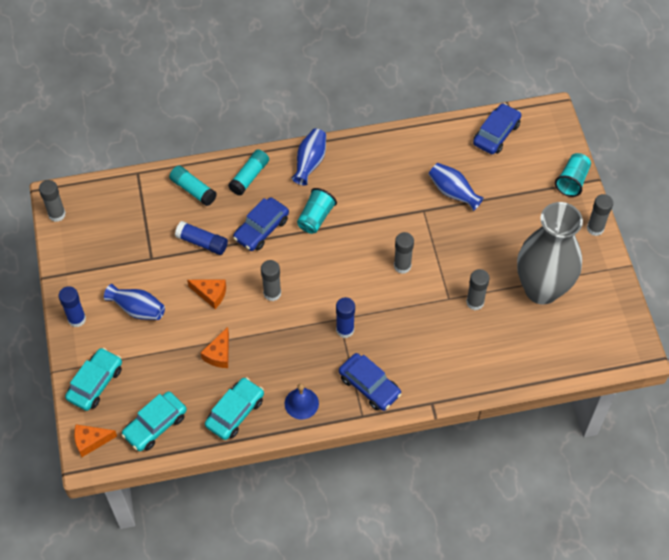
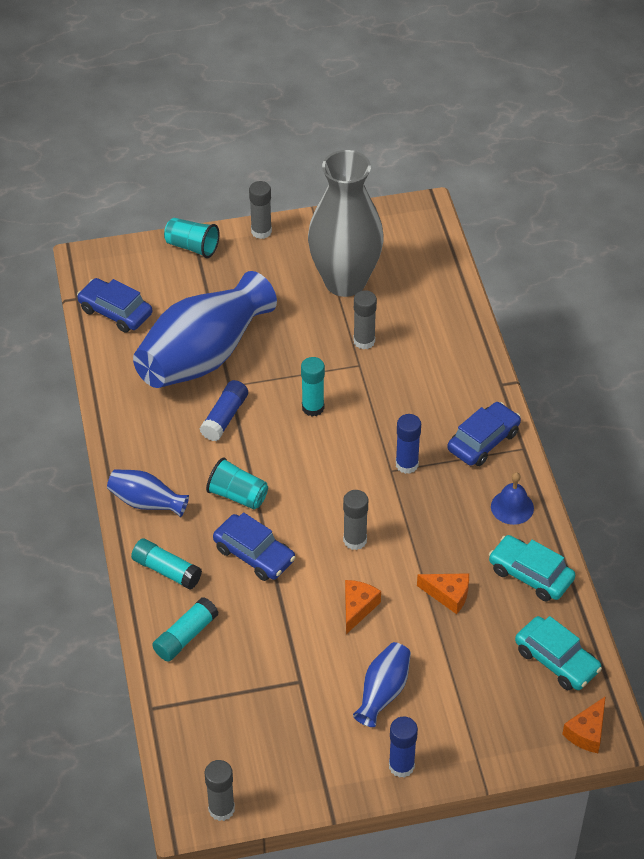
camera: 90 degrees left, 10 degrees down
(91, 441) = (587, 732): orange cheese -> orange cheese turned 45 degrees clockwise
(95, 383) = (500, 734): turquoise car -> none
(202, 242) = (275, 621): blue glue stick -> blue glue stick (225, 417)
(402, 266) = (313, 408): grey glue stick -> turquoise glue stick
(453, 192) = (203, 356): blue vase -> blue vase, size x2.17

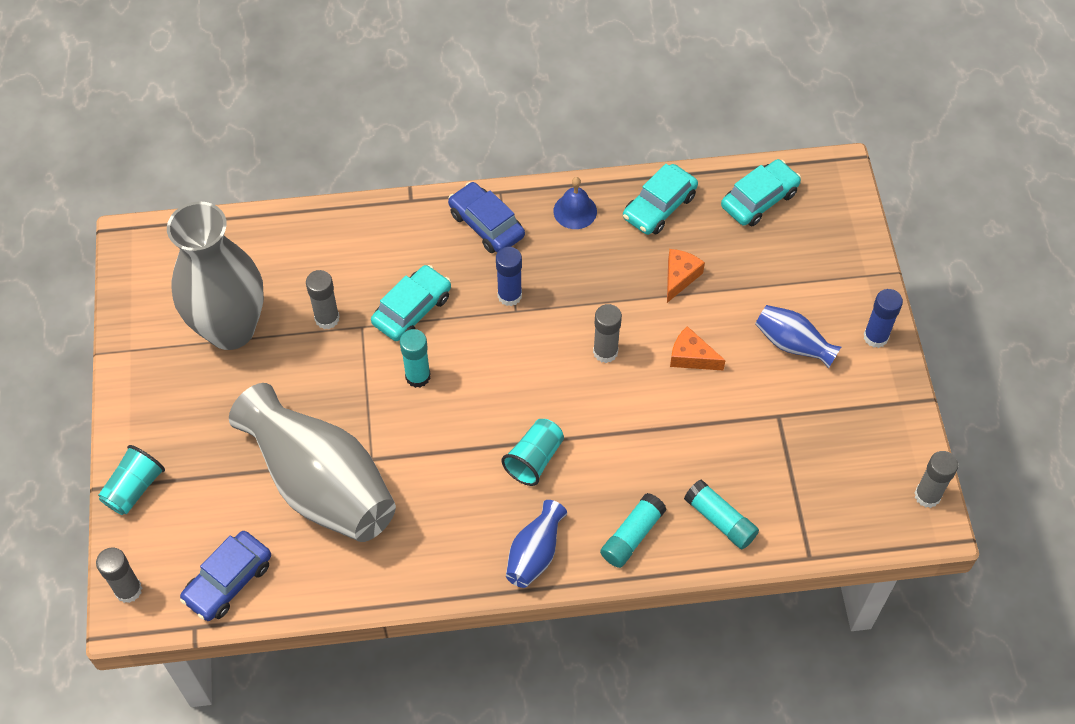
camera: 85 degrees left, 10 degrees up
(203, 356) = (320, 484): blue vase -> grey vase
(225, 417) = (419, 466): blue glue stick -> none
(254, 554) = (616, 447): blue car -> none
(261, 231) = (126, 410): grey glue stick -> grey glue stick (128, 590)
(381, 397) = (412, 309): none -> turquoise car
(587, 732) = (838, 187): orange cheese -> none

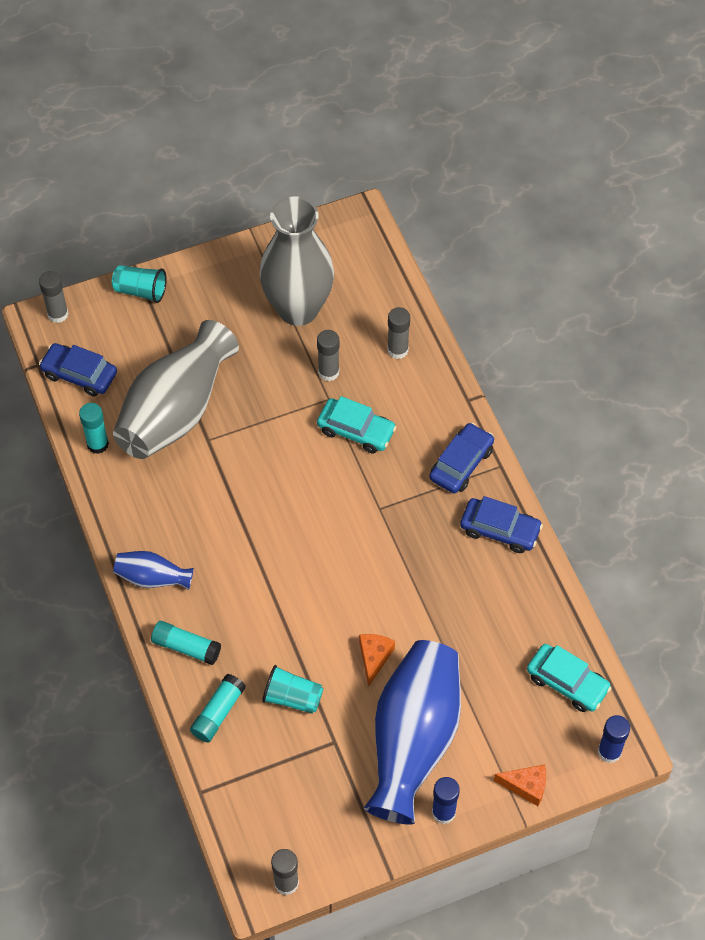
camera: 75 degrees right, 0 degrees up
(418, 376) = (292, 452): turquoise glue stick -> turquoise glue stick (97, 444)
(509, 295) = (393, 500): blue glue stick -> blue glue stick (609, 752)
(534, 459) = (238, 557): turquoise cup -> turquoise cup (292, 697)
(575, 211) = (500, 530): blue bell -> blue car
(605, 352) = (358, 587): grey glue stick -> grey glue stick (397, 350)
(659, 207) = (529, 598): turquoise car -> none
(680, 277) = (456, 631): orange cheese -> orange cheese (526, 786)
(792, 344) = (413, 740): blue vase -> blue vase, size x2.17

